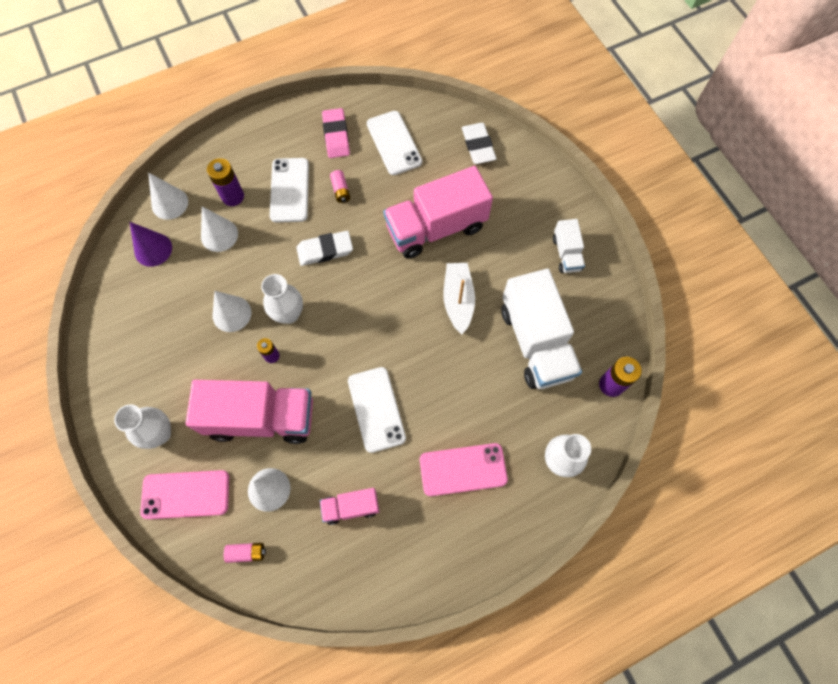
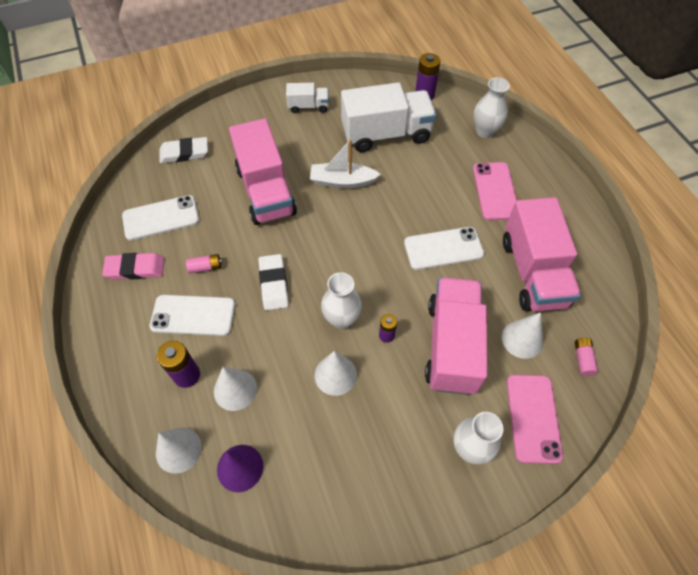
camera: 85 degrees left, 10 degrees down
(351, 507) = (533, 272): pink truck -> pink truck, size x2.03

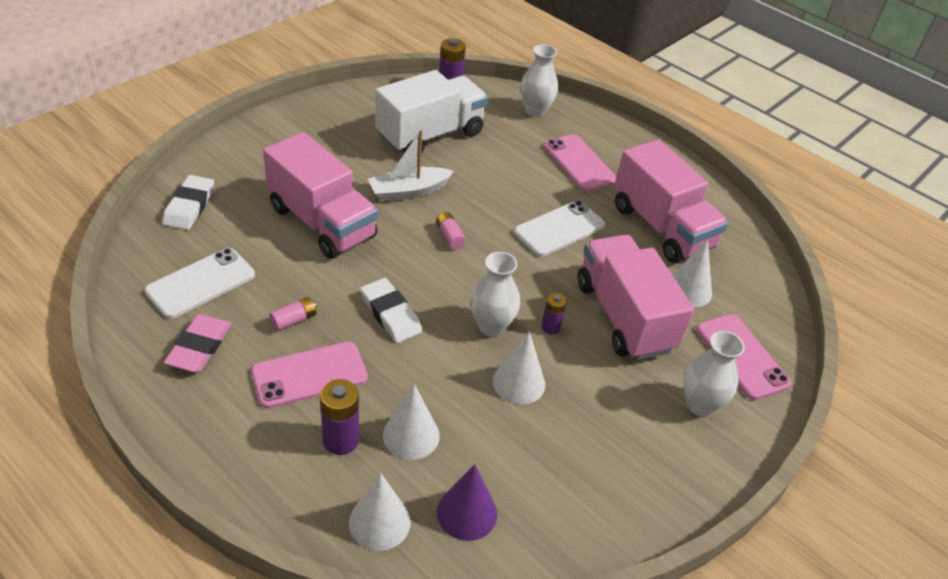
camera: 30 degrees left, 15 degrees down
(135, 268) = (199, 347): pink eraser -> pink eraser turned 45 degrees counterclockwise
(184, 153) = (189, 206): white eraser -> white eraser turned 45 degrees counterclockwise
(193, 315) = (309, 375): white phone -> pink phone
(308, 106) = (321, 126): white truck -> none
(583, 359) = (754, 290): pink battery -> pink battery (450, 236)

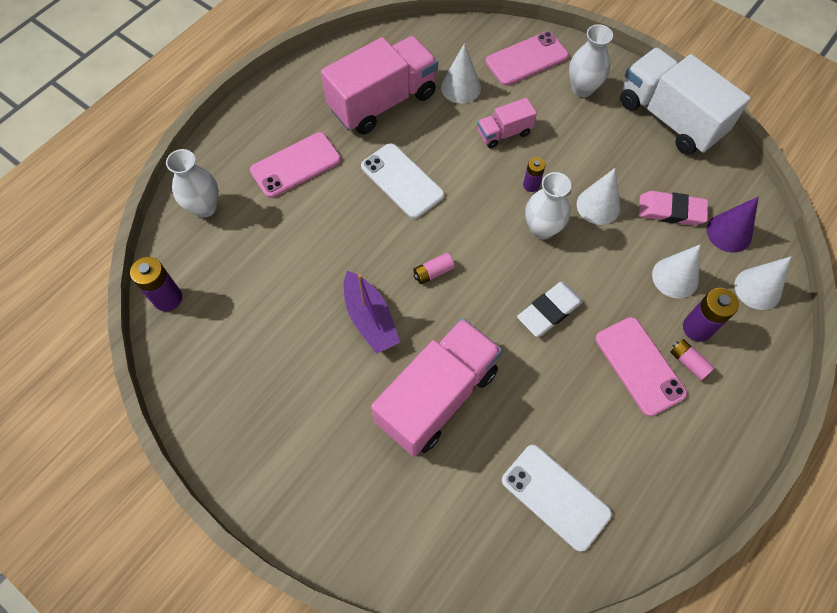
camera: 90 degrees left, 20 degrees up
(189, 206) = (439, 548): white eraser -> none
(199, 347) = (637, 471): pink eraser -> pink eraser (671, 211)
(294, 320) = (580, 393): pink battery -> pink battery (688, 362)
(408, 191) = (370, 318): white boat -> purple boat
(430, 135) = (265, 309): white truck -> white truck (669, 118)
(624, 316) = (504, 133): pink truck -> pink truck, size x0.49

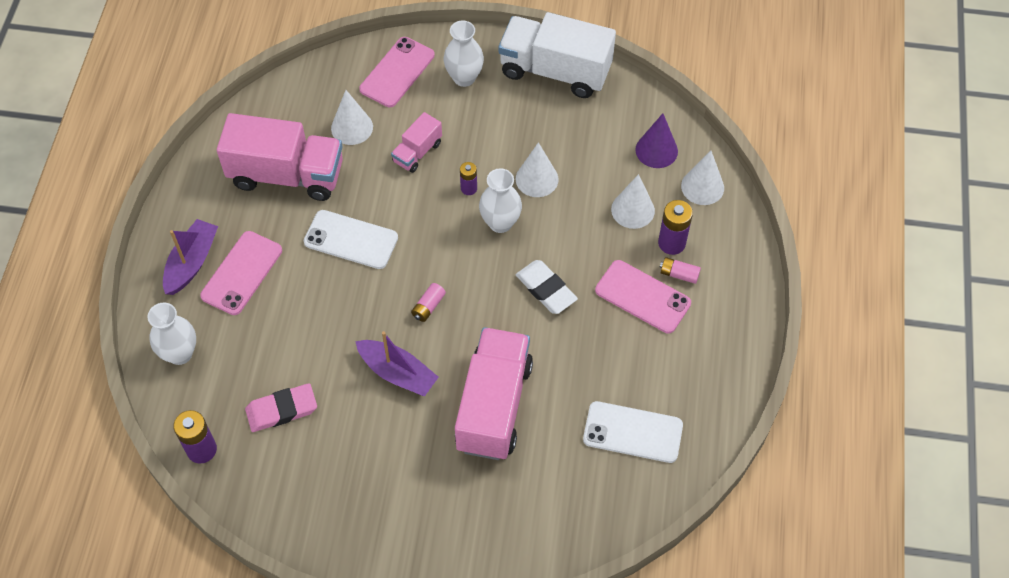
camera: 30 degrees left, 5 degrees down
(262, 137) = (191, 262): none -> purple boat
(383, 102) = (286, 175): pink truck -> pink truck turned 75 degrees clockwise
(549, 311) = (546, 289): white eraser -> white eraser turned 60 degrees counterclockwise
(671, 211) = (600, 154): pink eraser -> pink eraser (282, 410)

